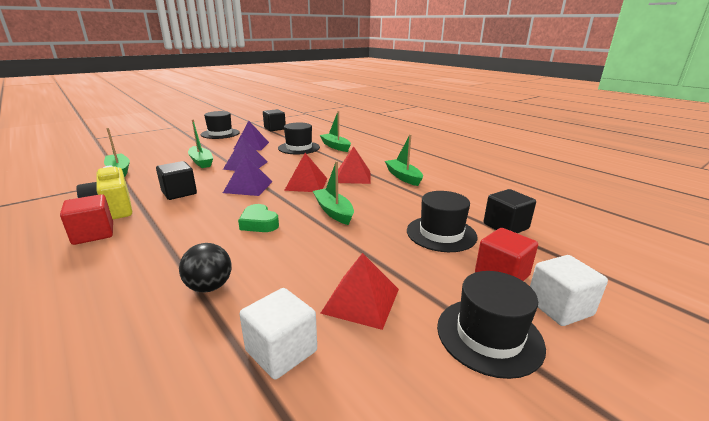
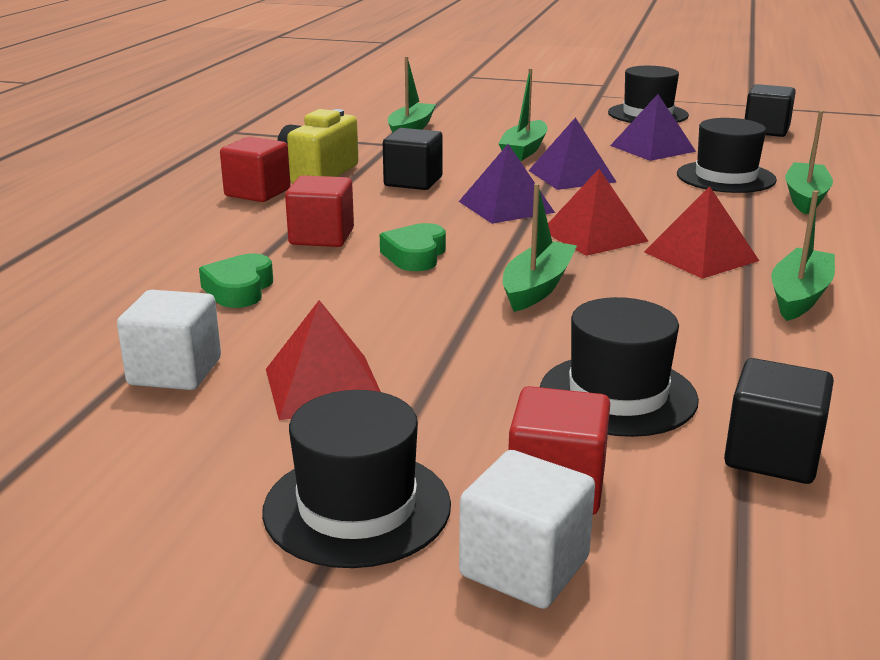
camera: 55 degrees right, 0 degrees up
(192, 237) = (321, 237): none -> red cube
(209, 287) = (239, 289): black ball -> green heart

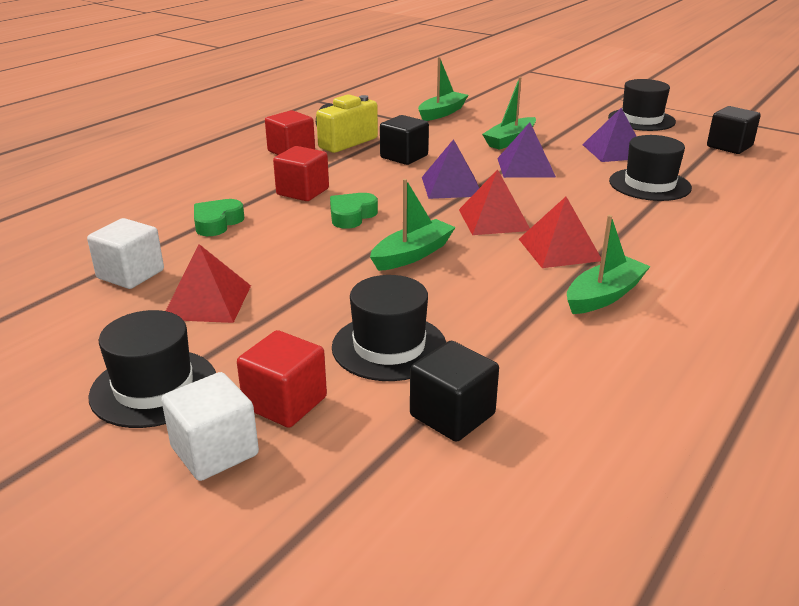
camera: 20 degrees right, 5 degrees up
(805, 197) = (699, 212): green boat -> none

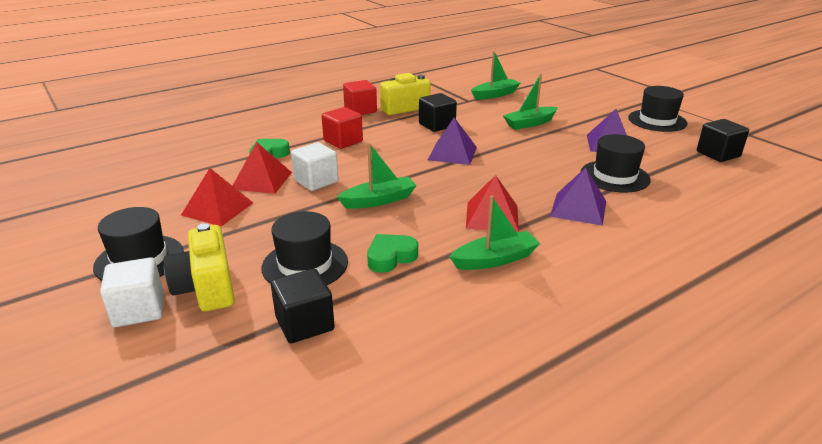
camera: 20 degrees right, 0 degrees up
(130, 274) = (188, 181): white cube -> white cube (316, 181)
(285, 403) = (206, 288): red cube -> yellow camera
(351, 216) = (361, 164): green heart -> green heart (390, 257)
(494, 220) = (462, 184): red pyramid -> red pyramid (262, 180)
(525, 167) = (523, 147): purple pyramid -> purple pyramid (578, 208)

